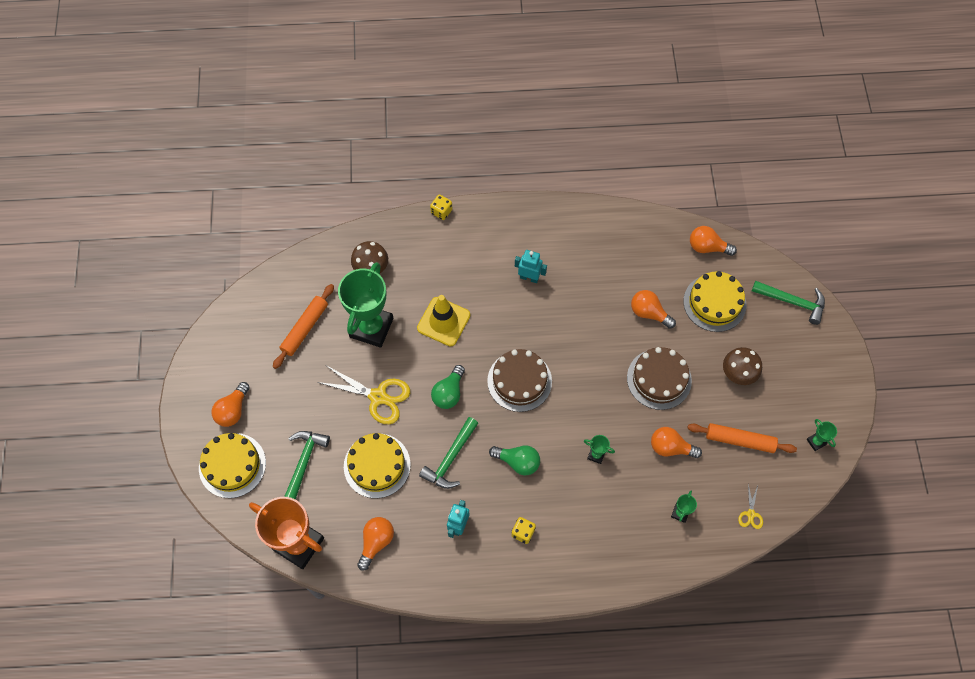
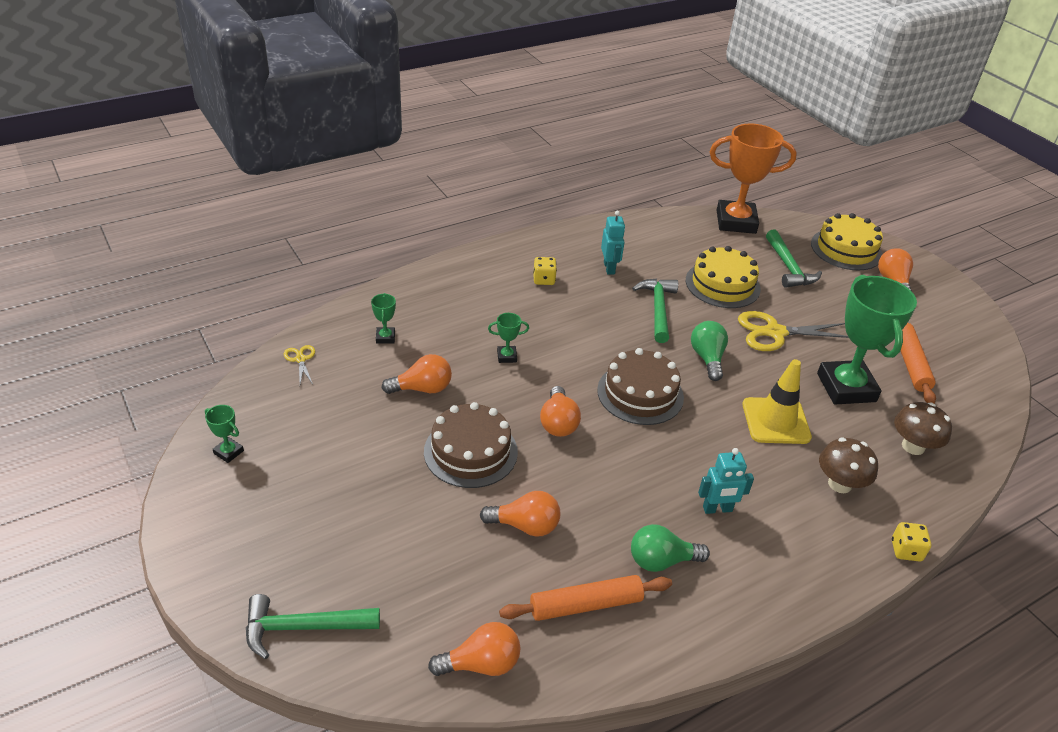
camera: 150 degrees right, 25 degrees down
(376, 542) = (672, 239): orange light bulb -> orange light bulb (558, 423)
(518, 462) = (588, 326): green light bulb -> green light bulb (661, 561)
(714, 303) = (433, 577): yellow cake -> none
(738, 373) = (363, 494): brown mushroom -> brown mushroom (840, 484)
(740, 440) = (336, 422): orange rolling pin -> orange rolling pin (585, 604)

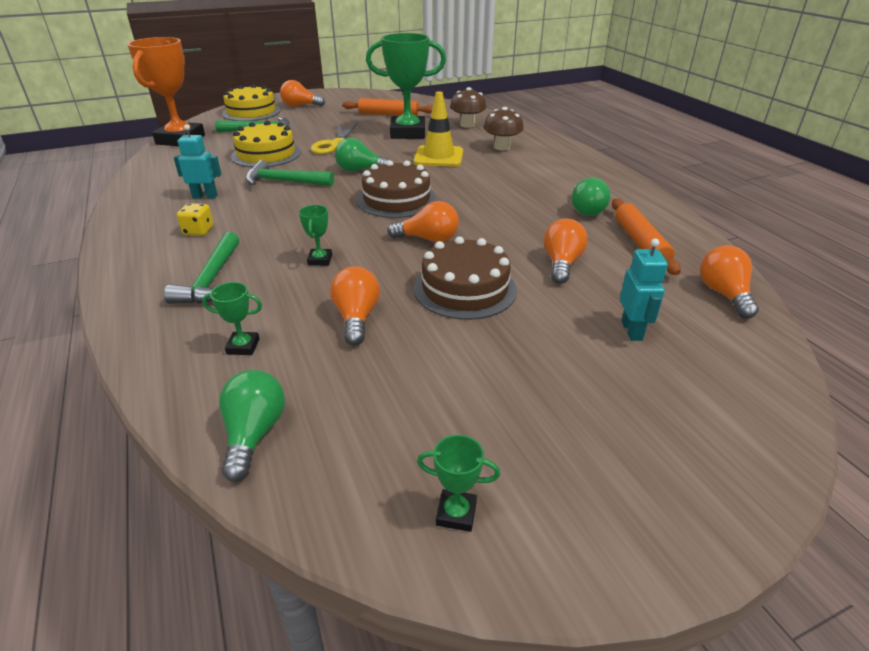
camera: 80 degrees left, 5 degrees down
(228, 452) = (456, 513): green trophy -> green trophy turned 60 degrees clockwise
(300, 359) = (254, 434): yellow scissors -> green light bulb
(303, 627) = (742, 410): green hammer -> green hammer (212, 280)
(717, 509) = (530, 185): turquoise robot -> turquoise robot (632, 330)
(906, 550) = (556, 139): yellow dice -> none

